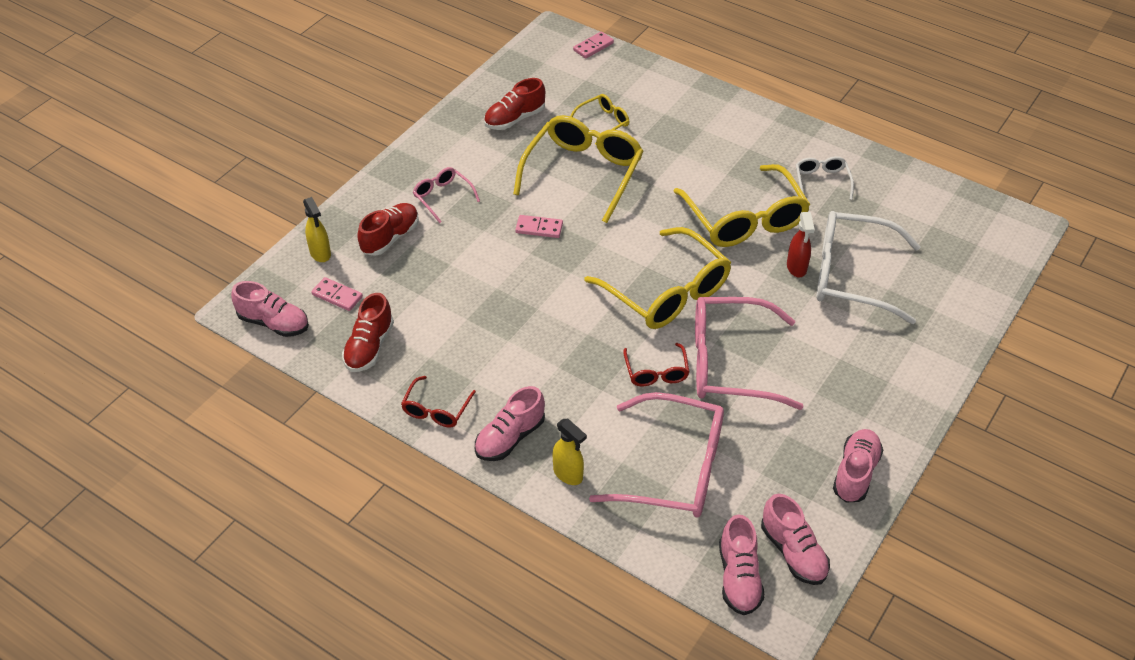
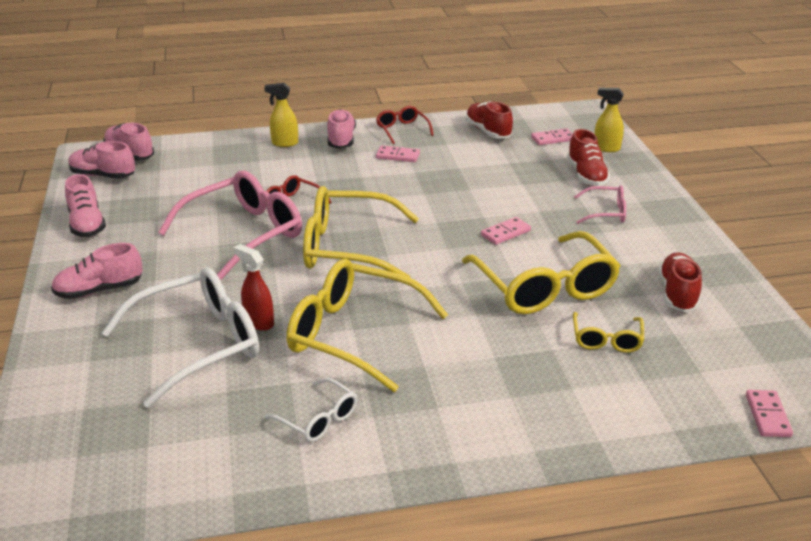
camera: 135 degrees right, 15 degrees down
(274, 323) = (558, 115): pink shoe -> pink shoe (99, 290)
(493, 372) = (398, 156): none -> pink domino
(674, 469) = (221, 172): pink glasses -> none

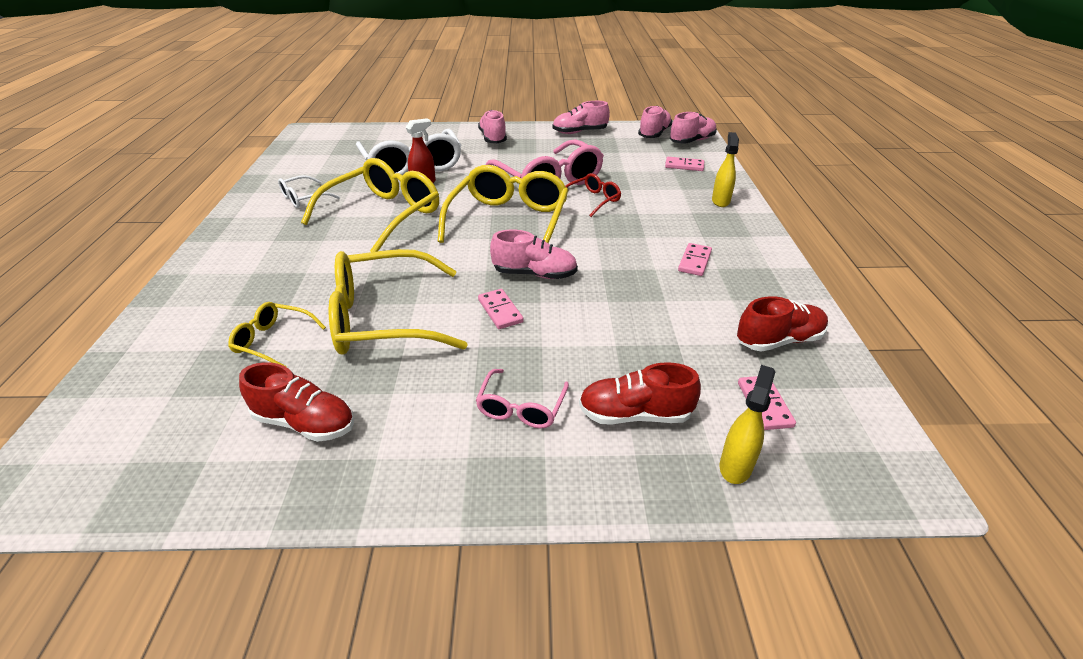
camera: 100 degrees right, 5 degrees up
(341, 140) = (733, 231): pink shoe -> pink shoe (534, 274)
(402, 130) = (768, 271): red glasses -> none
(767, 415) = (66, 425): pink domino -> pink domino (684, 166)

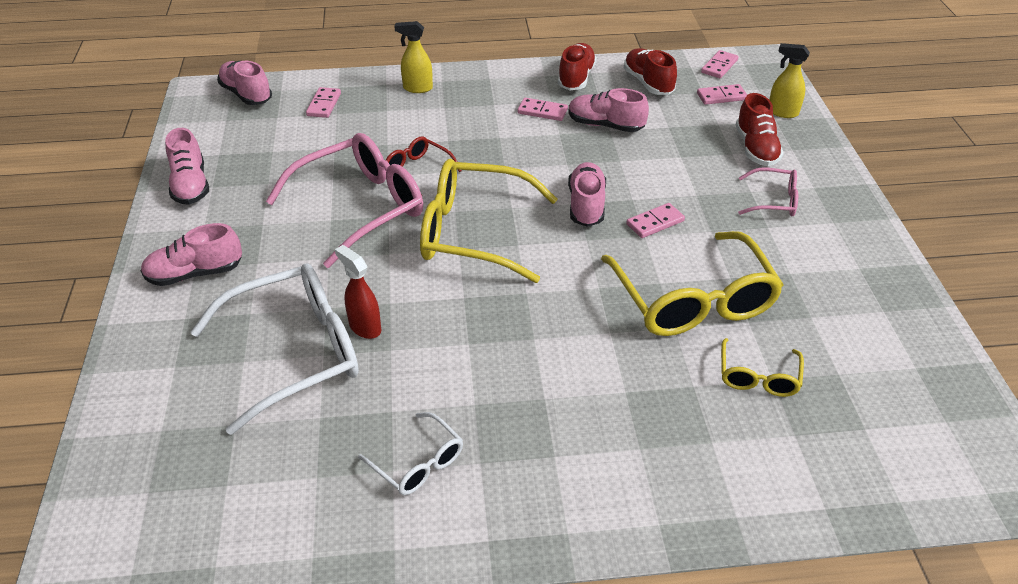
camera: 95 degrees left, 5 degrees up
(305, 422) = (847, 318): red shoe -> red shoe (576, 78)
(383, 215) = (469, 351): yellow glasses -> none
(654, 134) = (214, 121): pink shoe -> pink shoe (605, 125)
(855, 418) = (719, 66): none -> pink domino

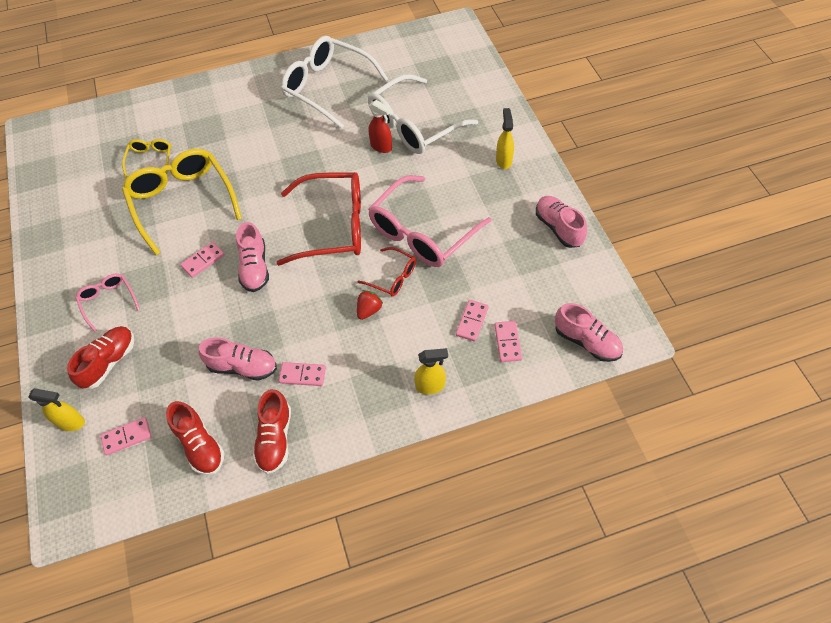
camera: 170 degrees right, 15 degrees up
(195, 273) = (503, 160): pink shoe -> yellow spray bottle
(418, 463) = (327, 87): white glasses -> white glasses, size x2.05
(457, 147) = (369, 310): none -> red strawberry
(474, 233) = (333, 226): yellow glasses -> red glasses
(719, 66) = (120, 495): pink domino -> pink domino (472, 321)
(756, 148) = (109, 362): red shoe -> red shoe turned 45 degrees clockwise
(774, 200) = (108, 301): pink glasses -> pink glasses turned 60 degrees clockwise

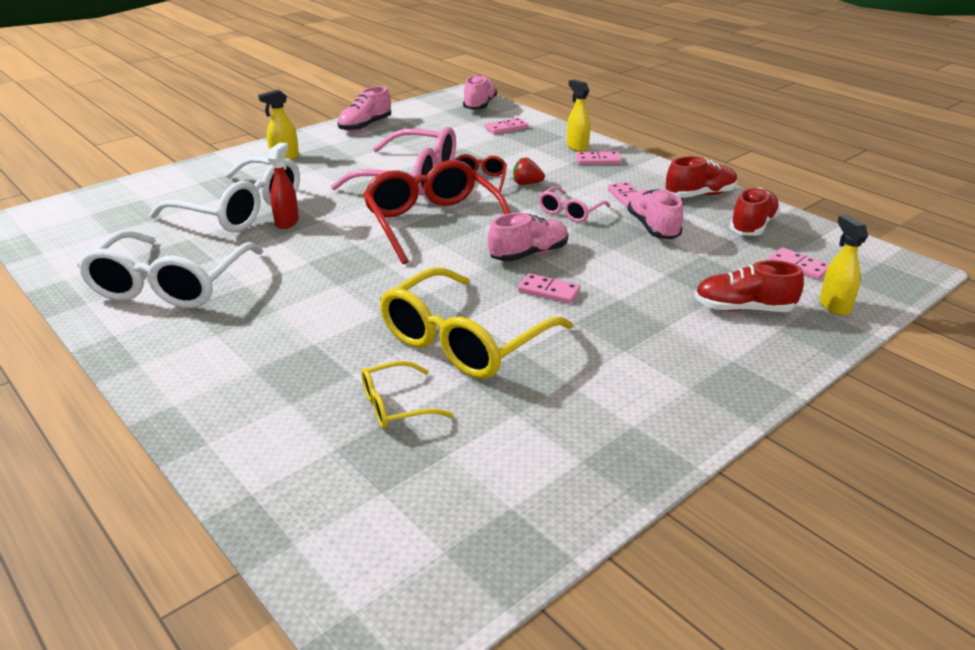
camera: 115 degrees left, 25 degrees down
(108, 301) = (672, 342): pink glasses -> pink glasses (570, 212)
(472, 321) = (498, 142): pink domino -> pink domino (598, 160)

